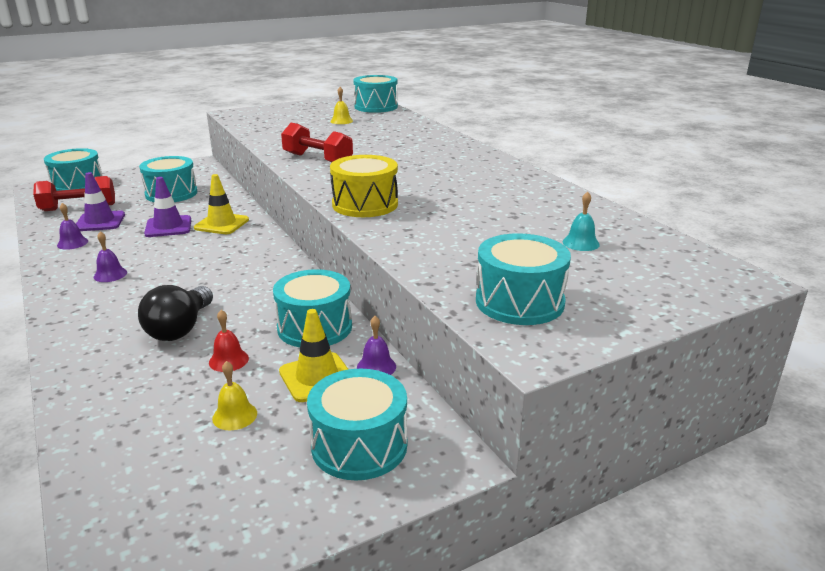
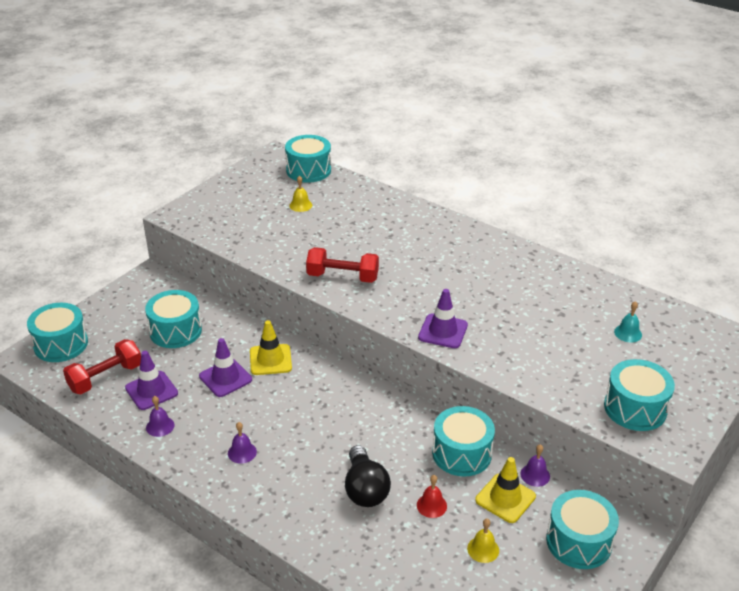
camera: 25 degrees left, 10 degrees up
(365, 204) = (443, 331): yellow drum -> purple traffic cone

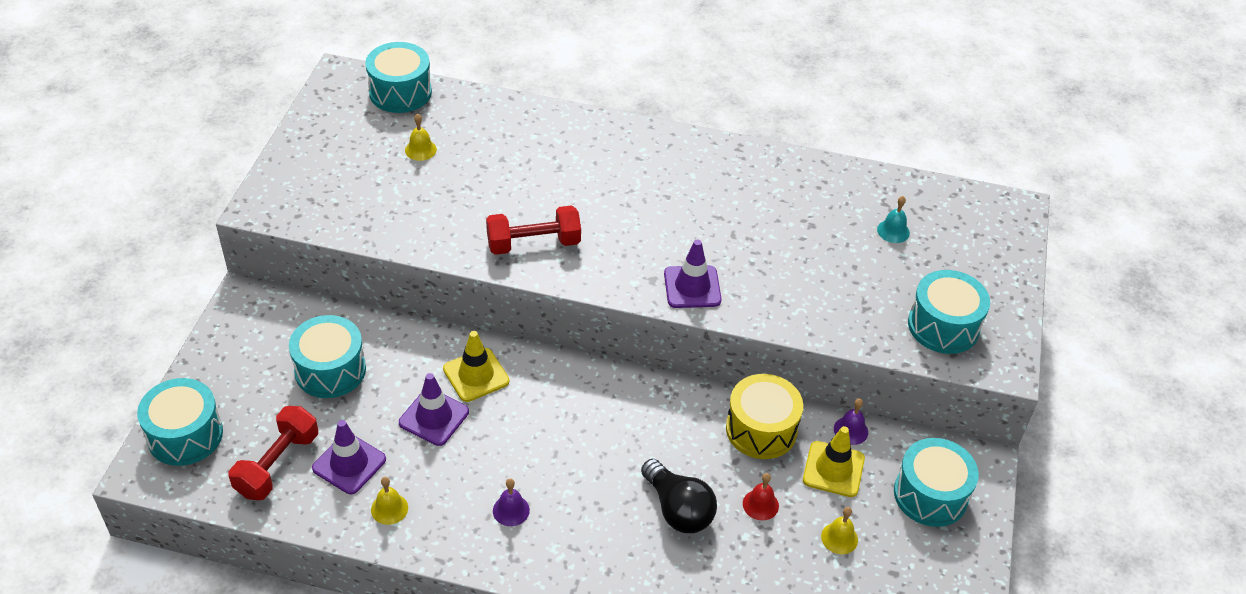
camera: 25 degrees left, 10 degrees up
(160, 426) = (389, 508): purple bell -> yellow bell
(461, 453) = (761, 429): turquoise drum -> yellow drum

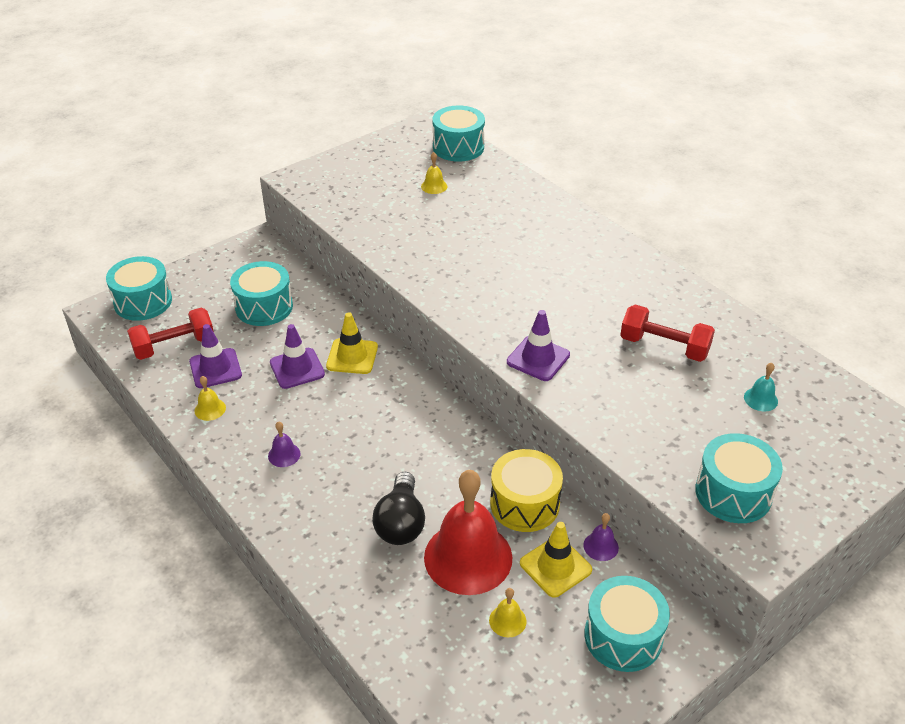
camera: 40 degrees right, 5 degrees down
(533, 244) = (448, 276): red dumbbell -> red dumbbell (664, 346)
(760, 504) = (468, 557): red bell -> red bell, size x2.49

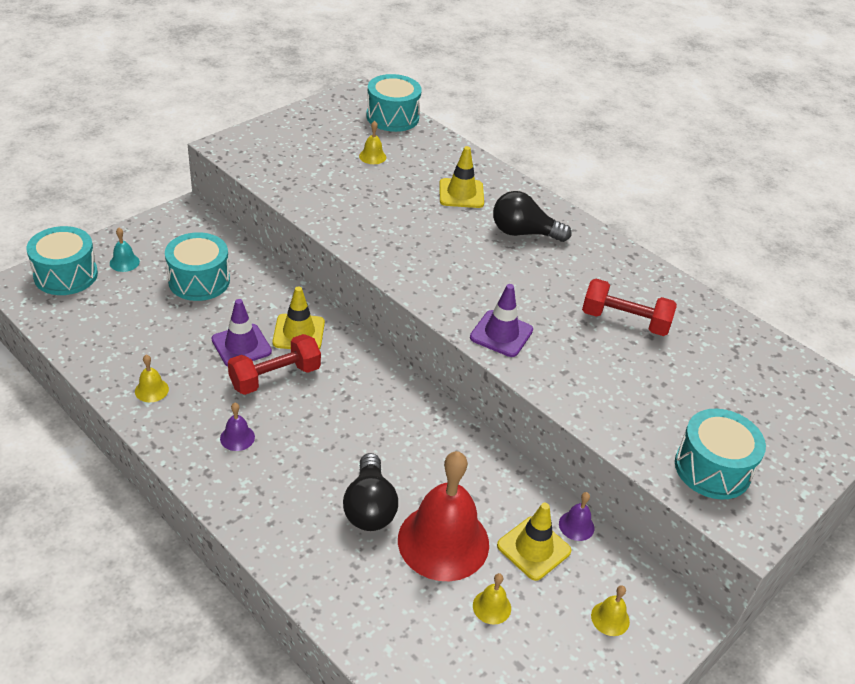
camera: 10 degrees left, 0 degrees up
(174, 346) = (105, 322): red dumbbell -> red dumbbell (275, 377)
(215, 368) = (153, 346): purple traffic cone -> none
(516, 221) = (461, 193): none -> yellow traffic cone
(524, 504) = (494, 484): yellow drum -> none
(573, 260) = (523, 233): none -> black light bulb
(623, 636) = (610, 618): turquoise drum -> yellow bell
(760, 399) = (725, 373): turquoise bell -> turquoise bell (124, 262)

